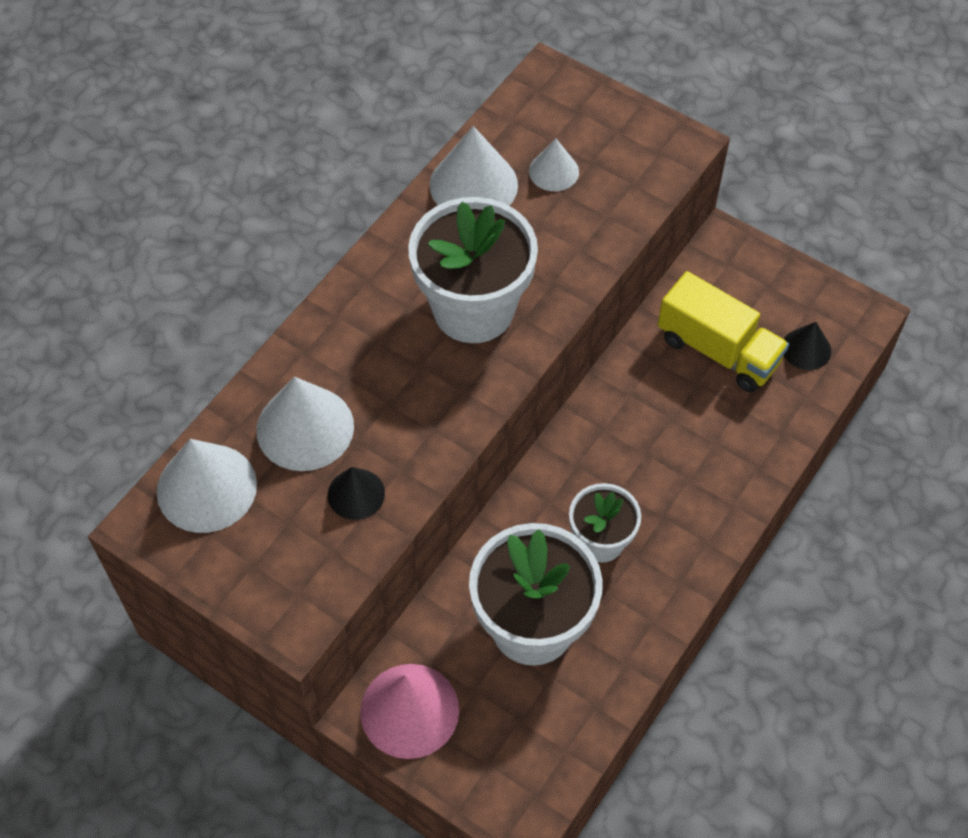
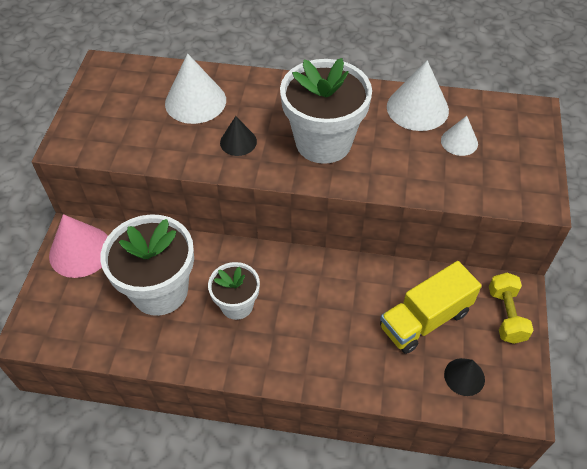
camera: 65 degrees right, 5 degrees down
(206, 487) = (137, 78): white cone -> none
(356, 494) = (162, 139): black cone -> black cone (238, 142)
(718, 350) = (425, 319): yellow truck -> yellow truck turned 45 degrees clockwise
(749, 270) = (506, 315): none -> yellow dumbbell

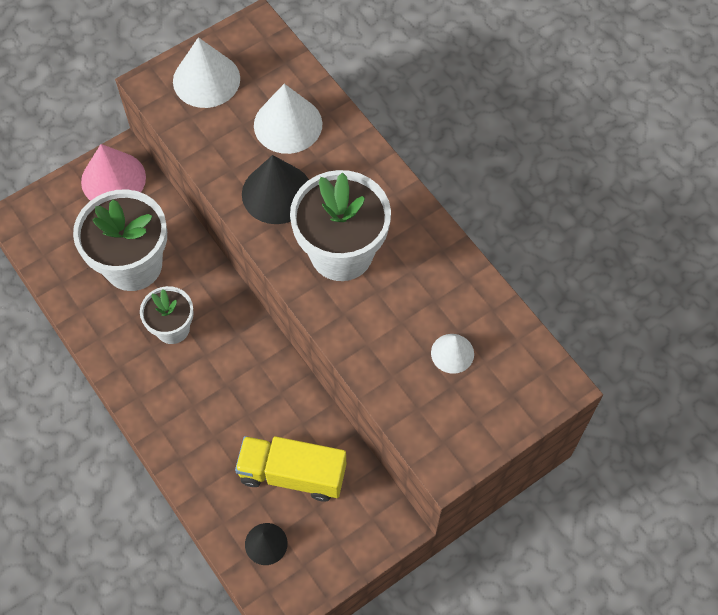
camera: 45 degrees right, 10 degrees up
(238, 142) = (277, 193): black cone -> black cone, size x1.75
(417, 108) = (459, 290): white cone -> white cone (206, 80)
(506, 315) = (359, 533): yellow dumbbell -> none

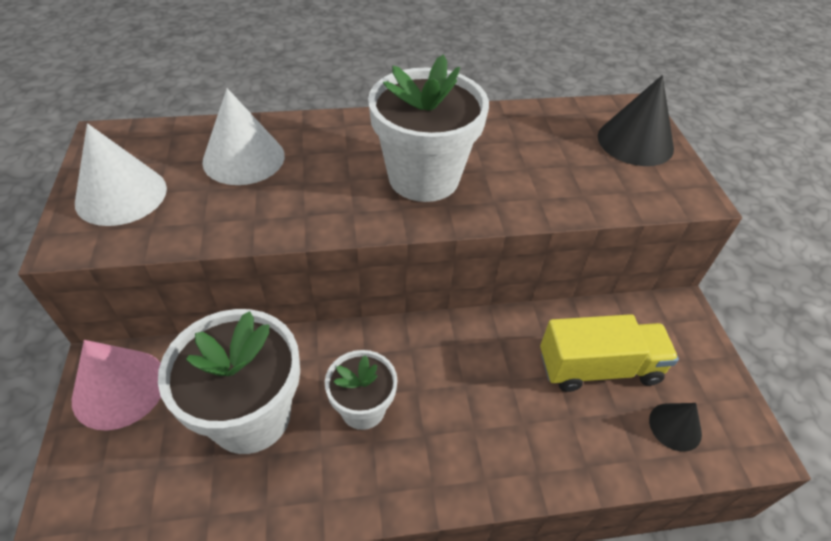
camera: 65 degrees left, 15 degrees down
(277, 193) = (316, 195): black cone -> black cone (635, 142)
(292, 474) = (599, 367): yellow truck -> yellow truck turned 135 degrees counterclockwise
(452, 353) = (577, 150): white cone -> none

